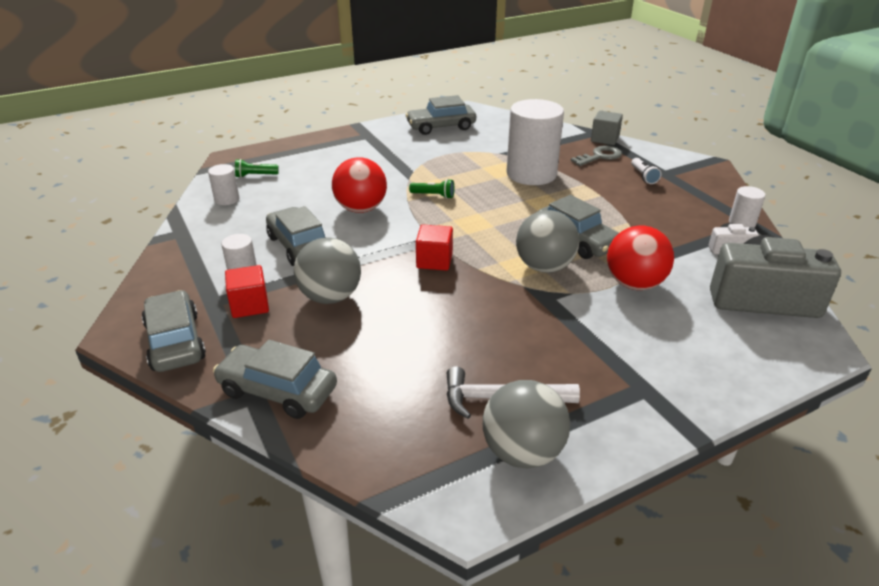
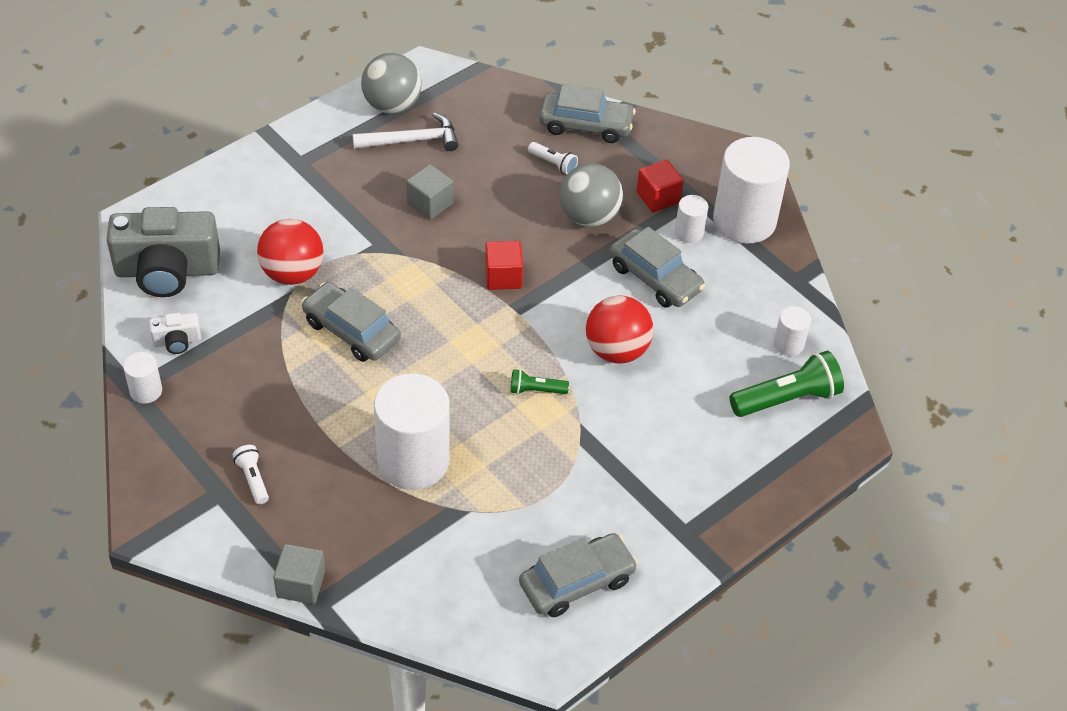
camera: 165 degrees right, 15 degrees up
(175, 342) = (696, 154): grey car -> none
(183, 277) = (744, 220): none -> white cylinder
(255, 176) = (787, 399): green flashlight -> green flashlight, size x1.92
(340, 351) = (553, 164): none -> white flashlight
(491, 327) = (430, 203): none -> grey cube
(544, 267) = (385, 284): grey ball -> none
(600, 156) = (312, 526): grey key -> none

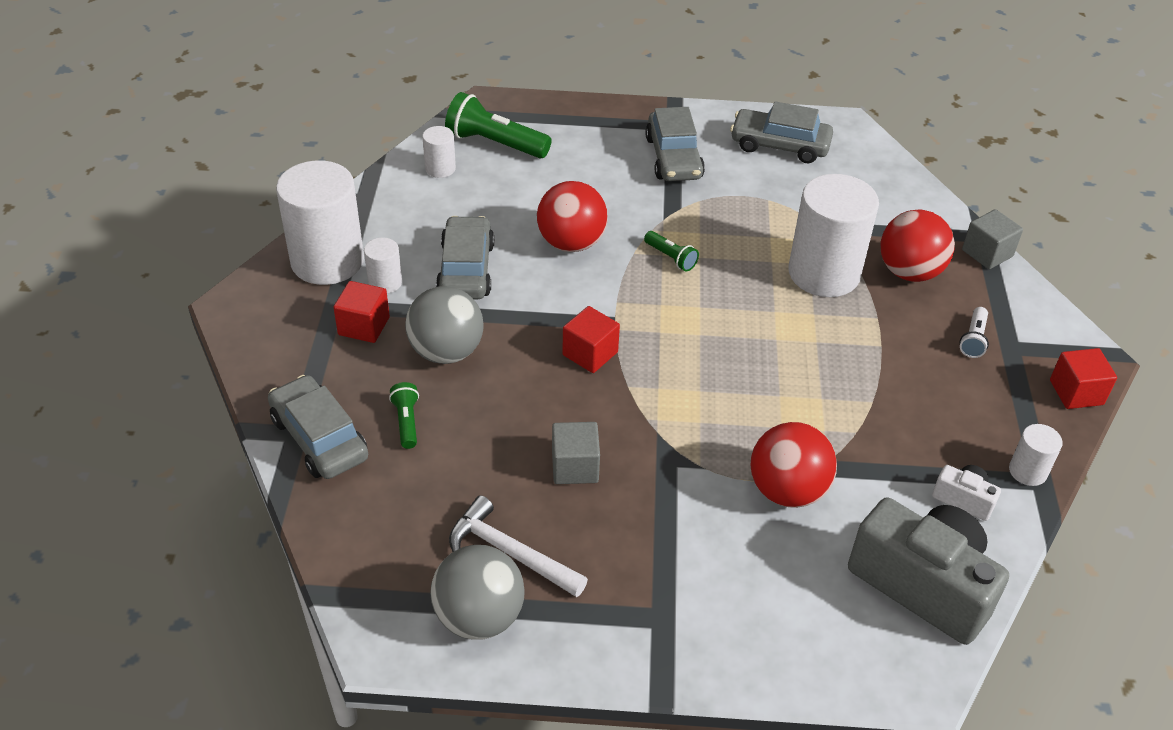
camera: 135 degrees left, 5 degrees down
(146, 484) = (1076, 392): none -> red cube
(349, 513) = (909, 272): none -> red ball
(351, 331) = (780, 399): grey car -> grey car (674, 158)
(553, 164) = (406, 422): white flashlight -> green flashlight

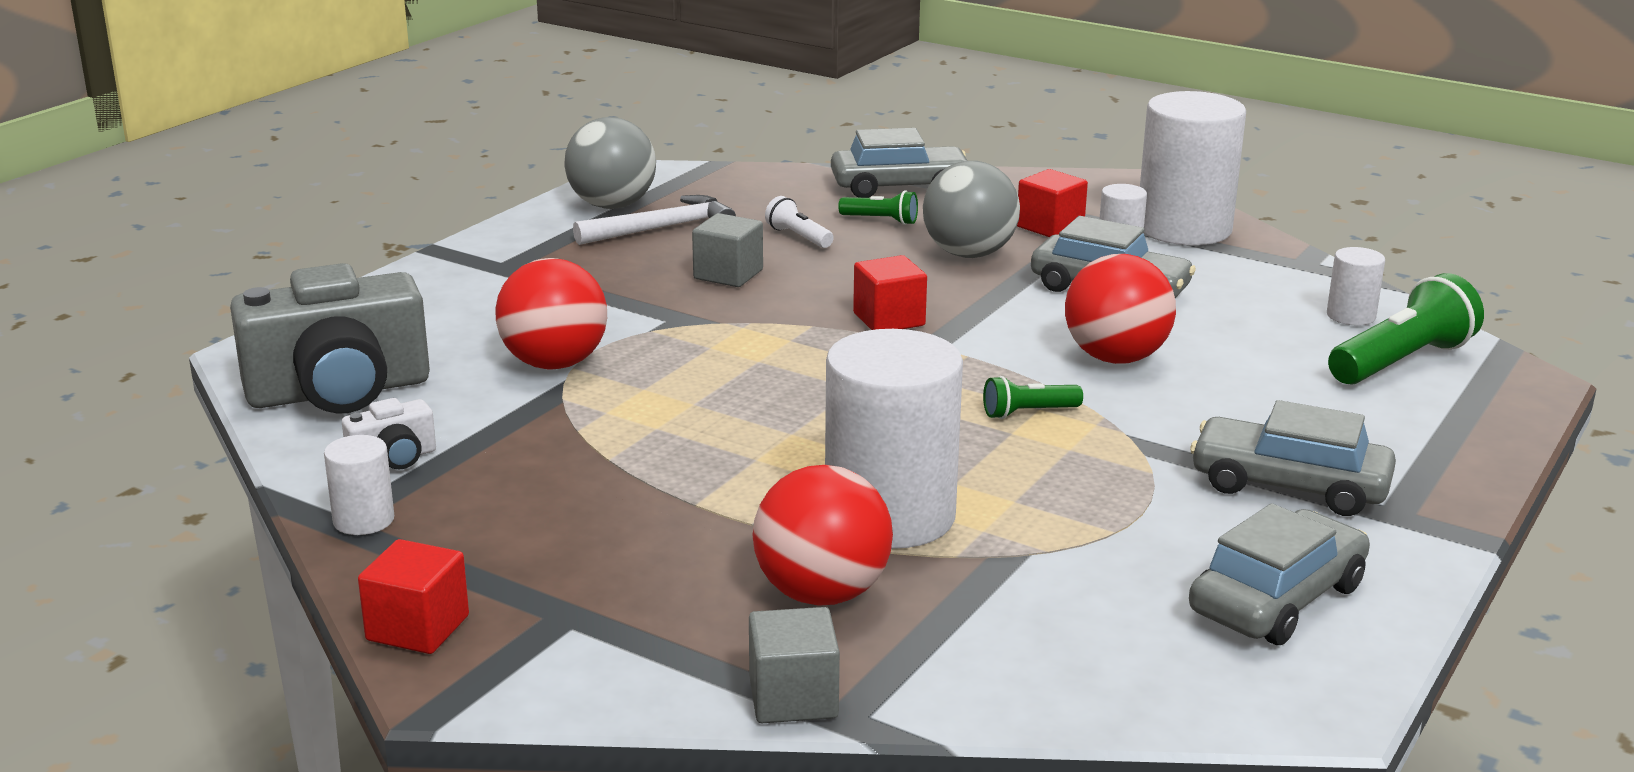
camera: 120 degrees right, 20 degrees down
(973, 340) = (620, 586): white flashlight -> white flashlight (798, 237)

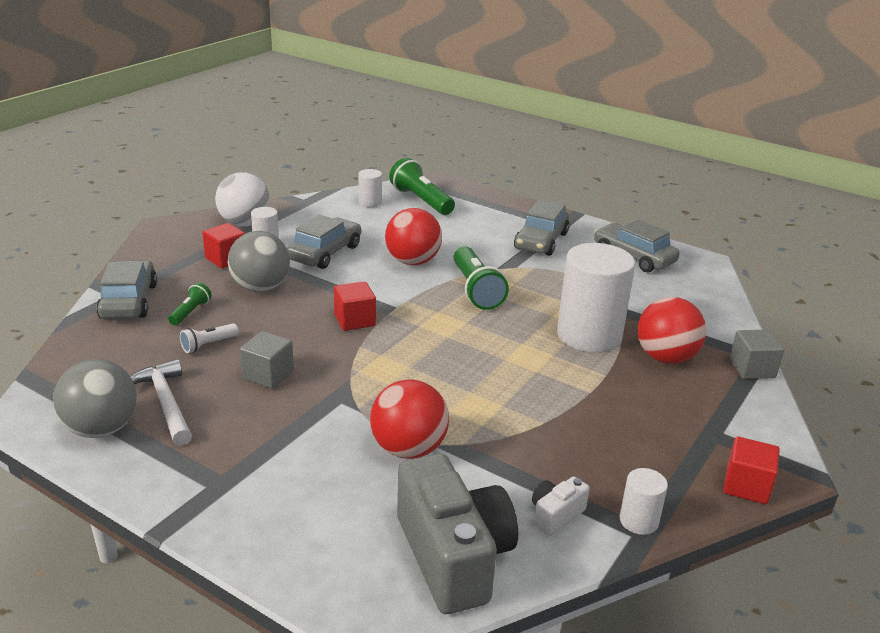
camera: 90 degrees left, 5 degrees up
(394, 458) = (555, 515): white camera -> white camera turned 105 degrees counterclockwise
(1028, 413) = (476, 290): green flashlight -> green flashlight, size x1.92
(1184, 228) = (244, 223): white cylinder -> white ball

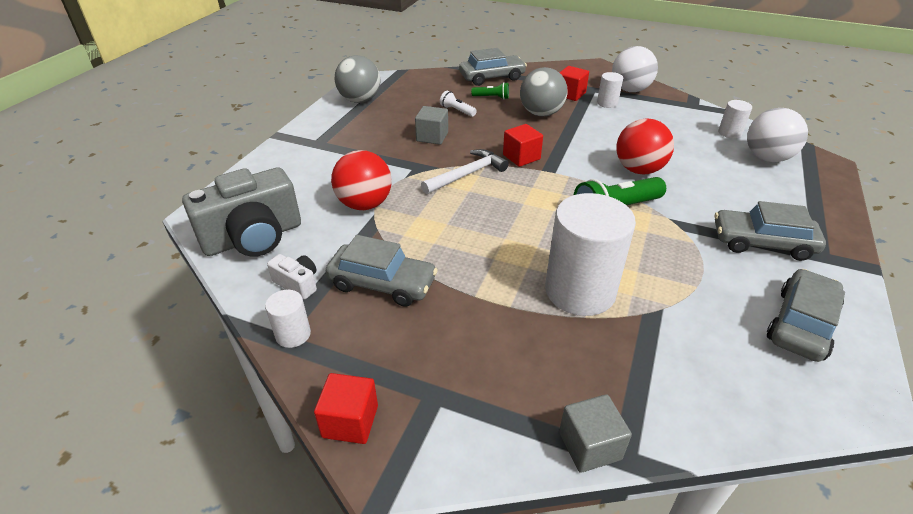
camera: 80 degrees right, 10 degrees up
(166, 403) = (389, 111): white hammer -> white hammer (467, 174)
(325, 253) = (615, 128): grey car -> grey car (382, 283)
(421, 201) = (767, 158): green flashlight -> white ball
(665, 358) = (569, 355): red ball -> none

